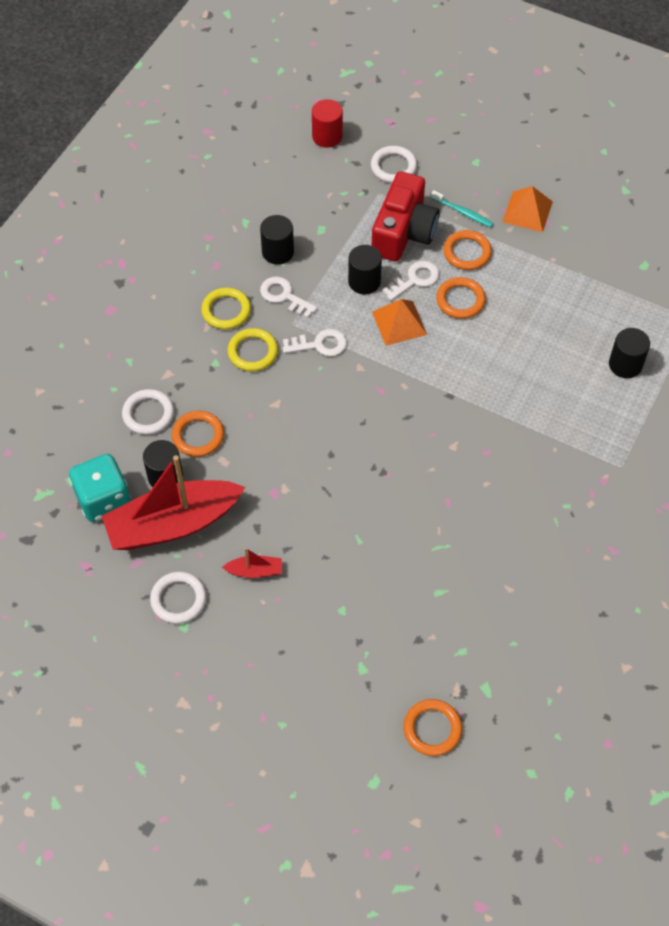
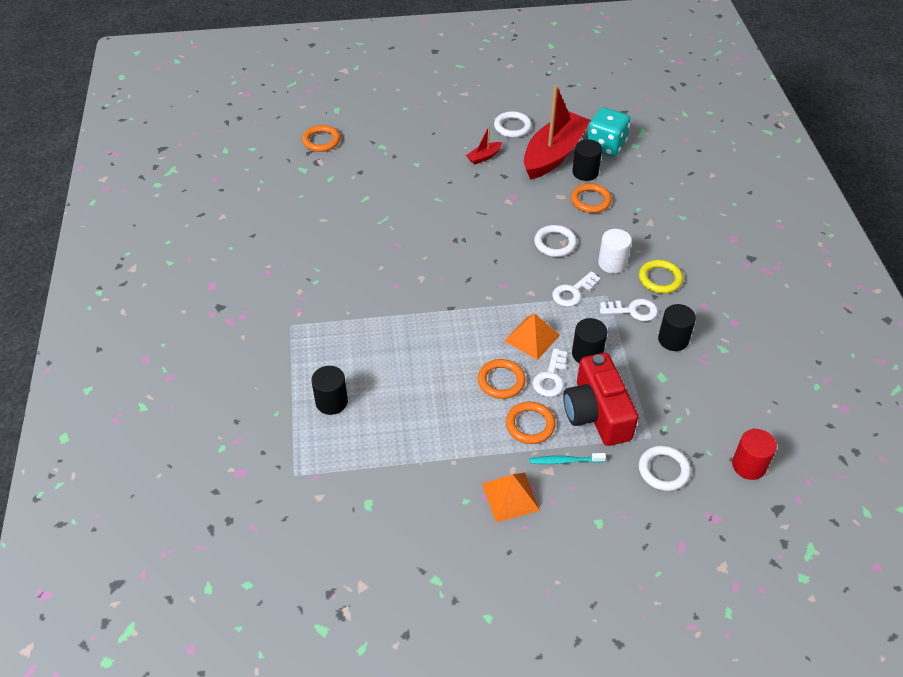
camera: 145 degrees right, 10 degrees down
(148, 414) = (634, 196): white ring -> white ring (555, 243)
(253, 352) = (612, 263): yellow ring -> white cylinder

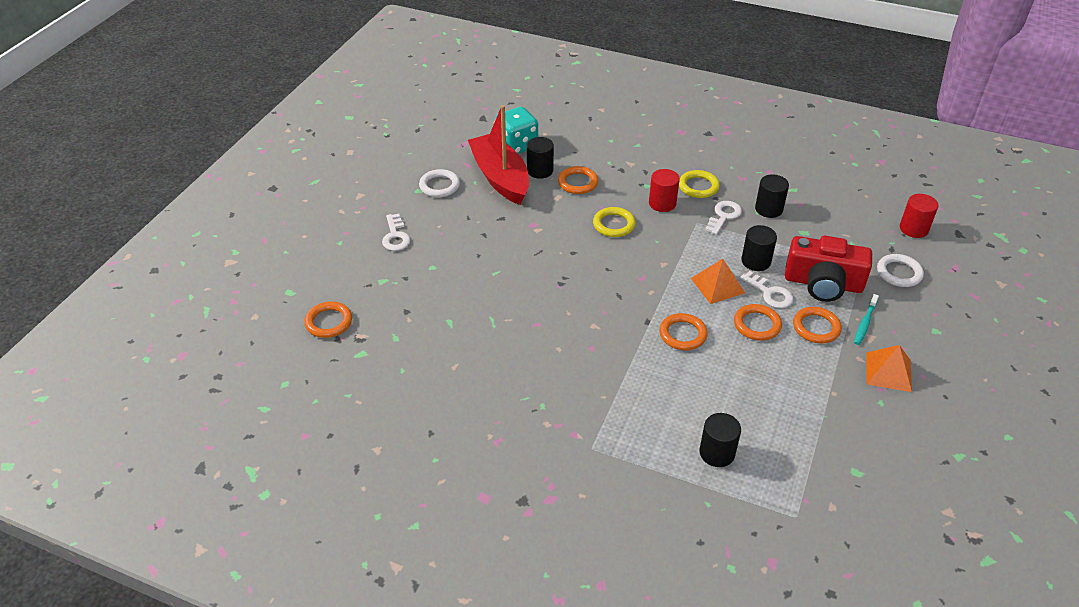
camera: 60 degrees left, 5 degrees down
(452, 335) = (682, 334): none -> orange ring
(484, 157) = (464, 220): red boat -> none
(555, 243) = (614, 224): white ring -> yellow ring
(573, 292) = (680, 239): white key -> white key (395, 236)
(612, 263) = (662, 203): white cylinder -> red cylinder

